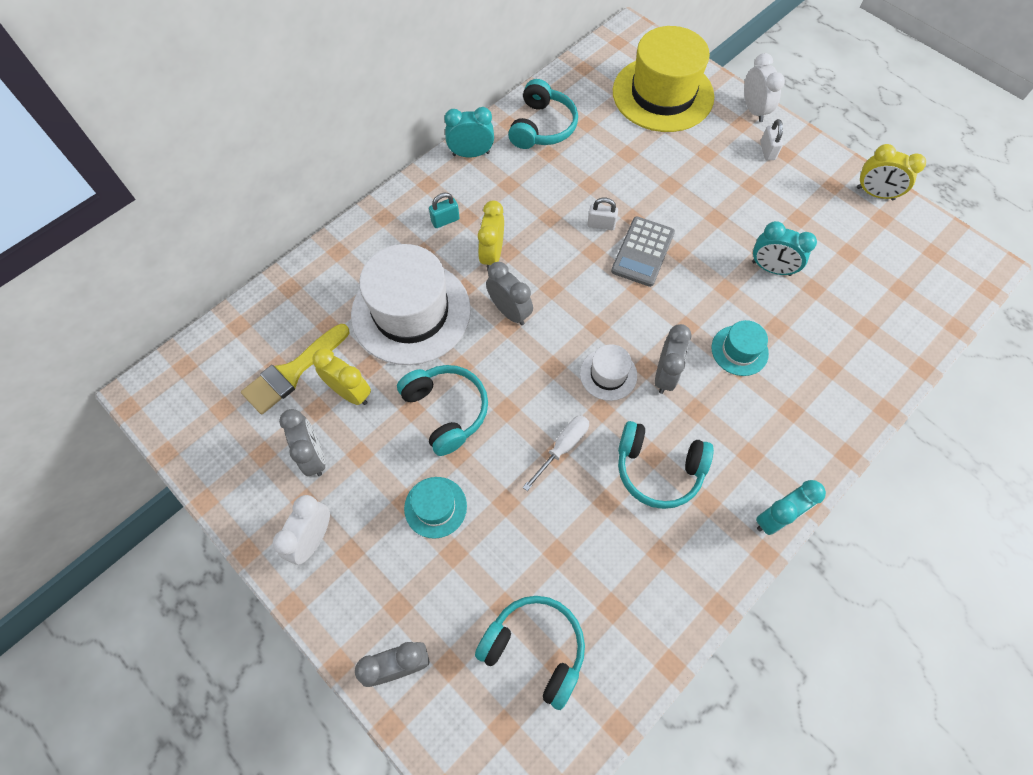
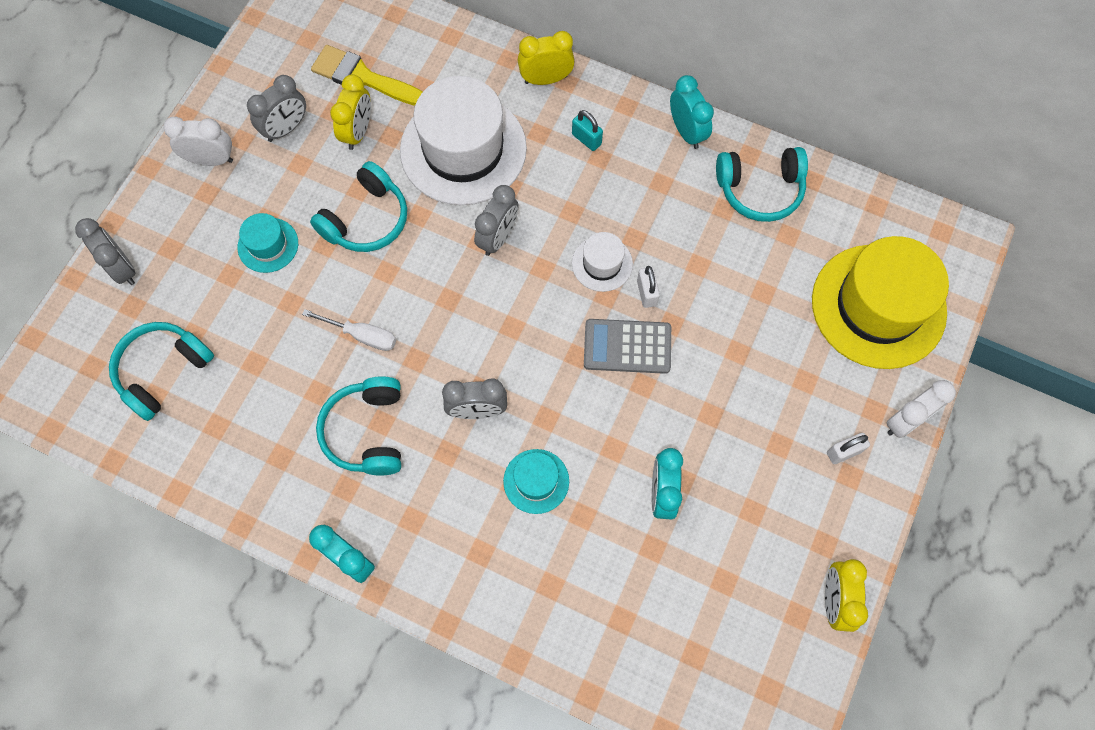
camera: 70 degrees right, 5 degrees up
(492, 255) = (561, 198): yellow clock -> yellow clock (546, 79)
(535, 648) = (163, 371): turquoise headphones -> turquoise headphones turned 150 degrees counterclockwise
(608, 374) = (458, 354): white hat -> white hat (602, 263)

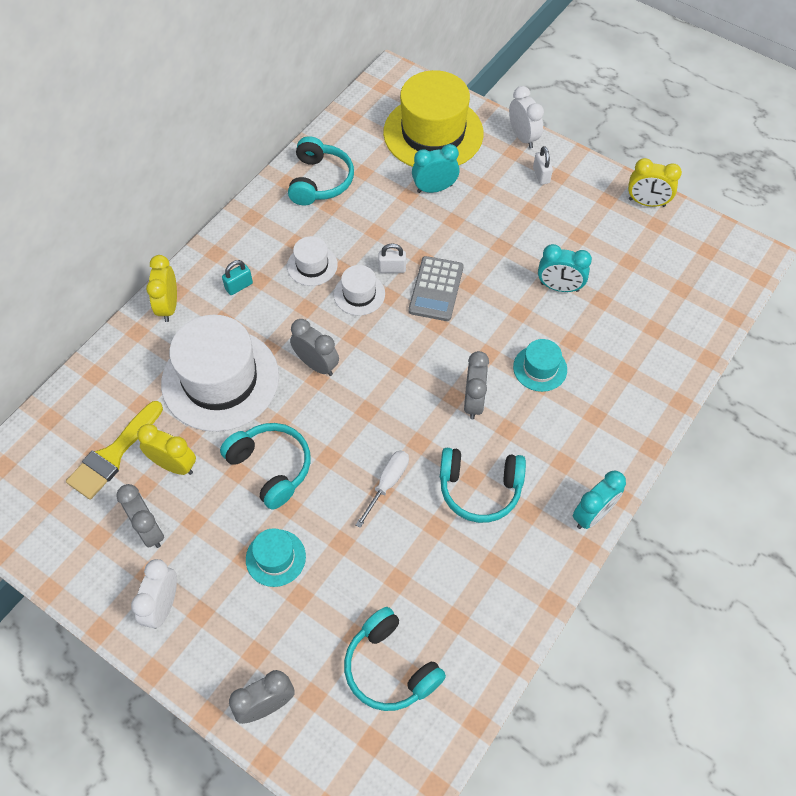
camera: 80 degrees left, 10 degrees down
(632, 206) = (312, 265): none -> white hat
(686, 132) = (253, 217): turquoise clock -> turquoise clock (434, 188)

